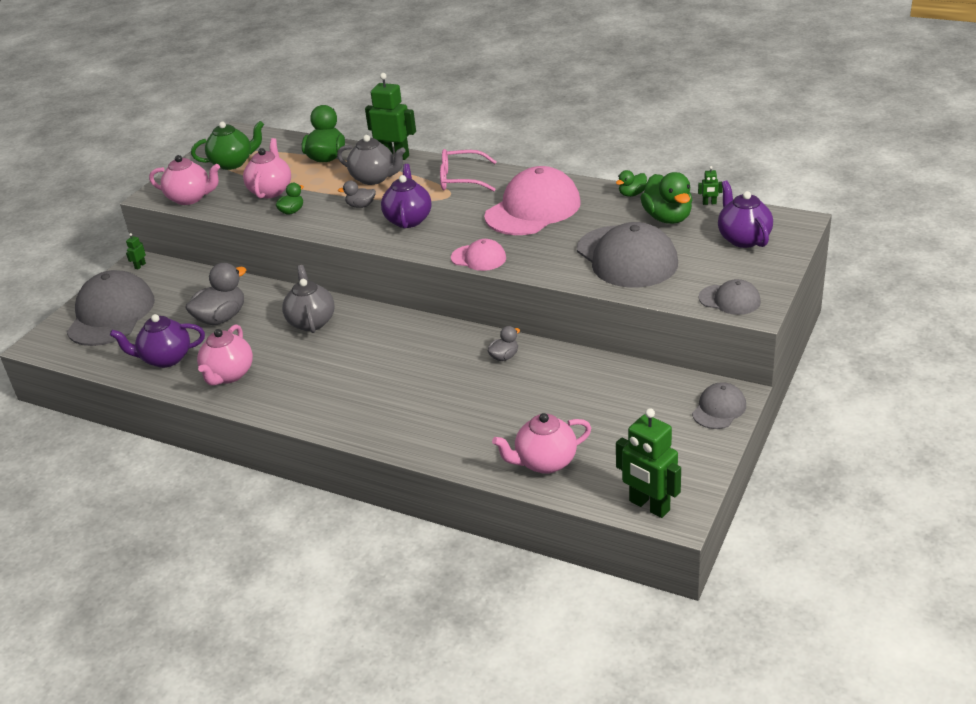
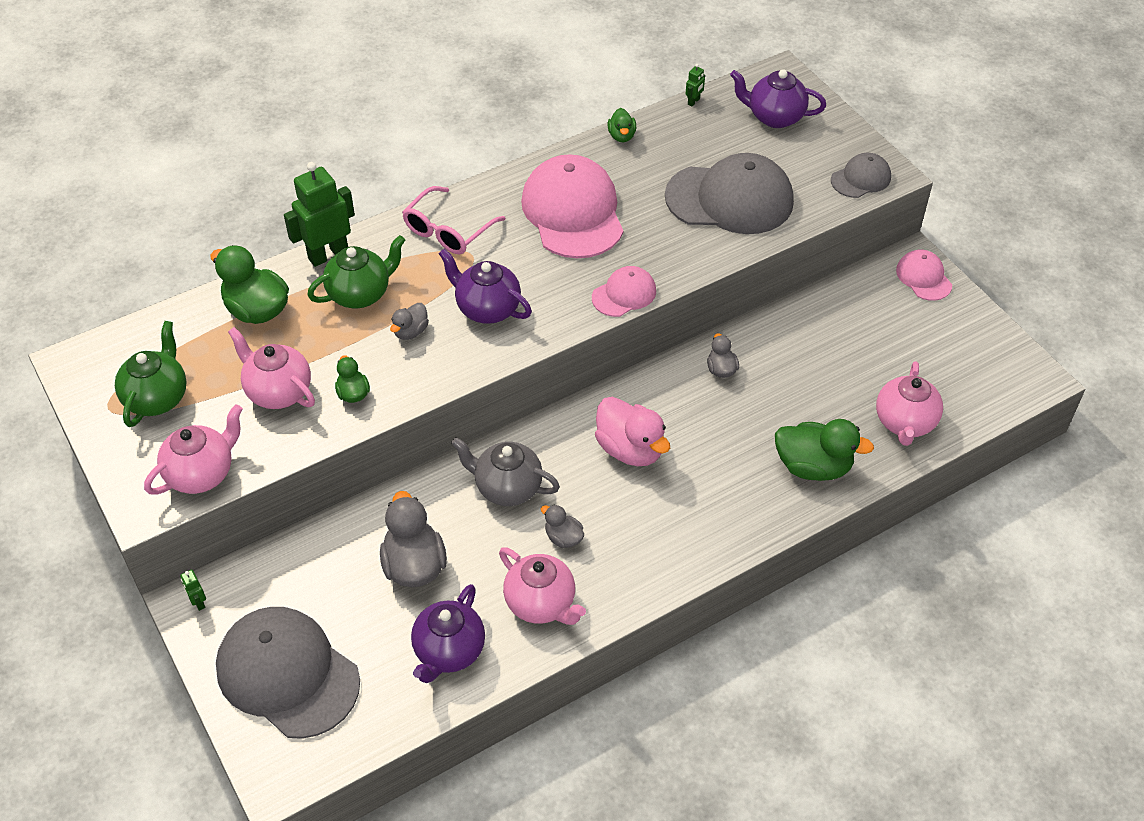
camera: 60 degrees left, 15 degrees up
(289, 360) = (563, 537): none -> grey duck
(374, 178) = (360, 294): grey teapot -> green teapot
(390, 352) = (630, 449): none -> pink duck
(649, 506) = (1013, 388): green robot -> none
(667, 218) = (690, 139): green duck -> green duck (813, 466)
(719, 409) = (923, 277): grey cap -> pink cap

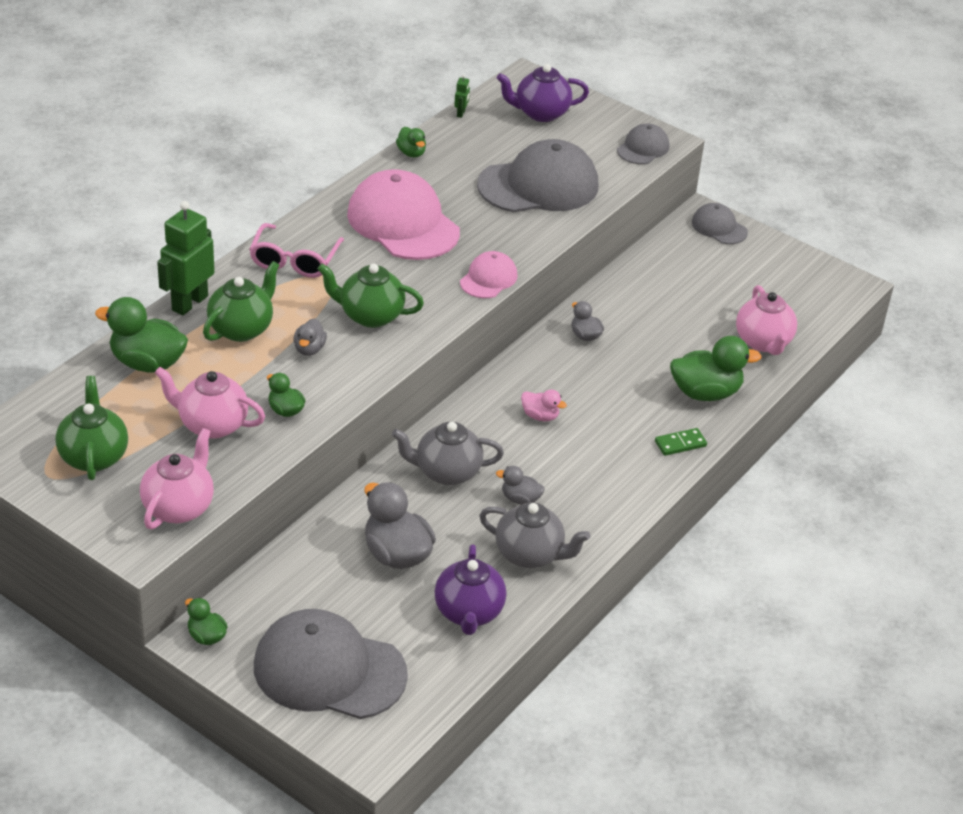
camera: 25 degrees left, 10 degrees down
(198, 602) = (206, 636): green robot -> green duck
(487, 308) = (370, 316): purple teapot -> green teapot
(541, 604) = (530, 555): pink teapot -> grey teapot
(630, 449) = (540, 416): pink duck -> pink duck, size x0.53
(757, 519) = (680, 444): none -> green domino
(923, 277) = (719, 227): pink cap -> grey cap

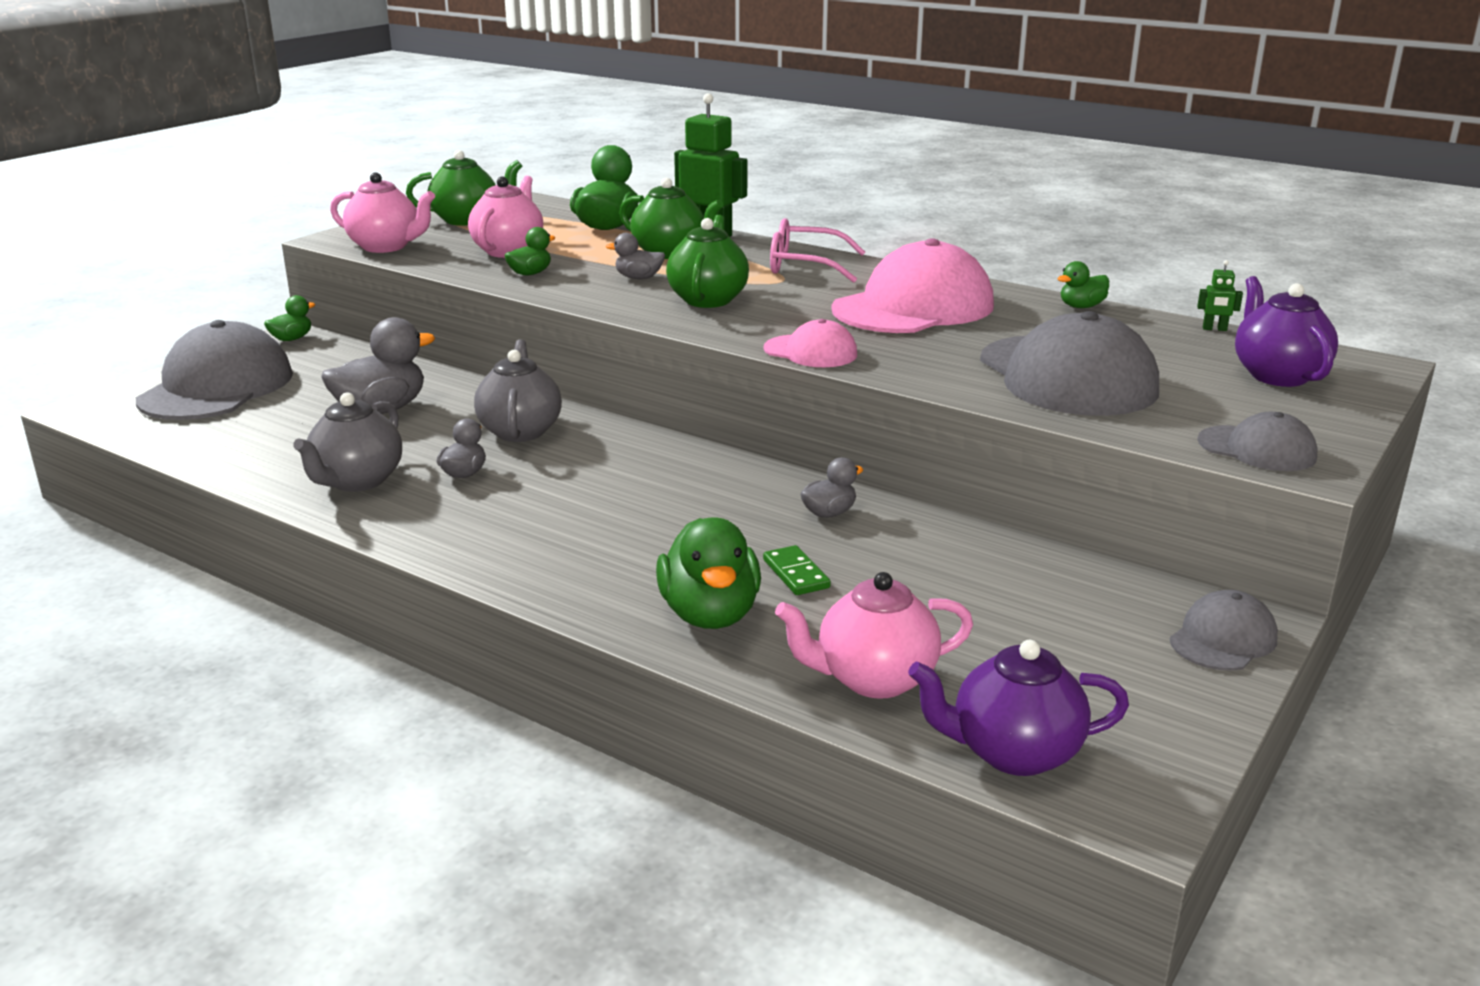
camera: 90 degrees right, 15 degrees down
(469, 613) = (268, 449): purple teapot -> purple teapot (1012, 753)
(540, 416) = (634, 483): pink duck -> none
(680, 444) = (576, 589): green domino -> green domino (795, 574)

